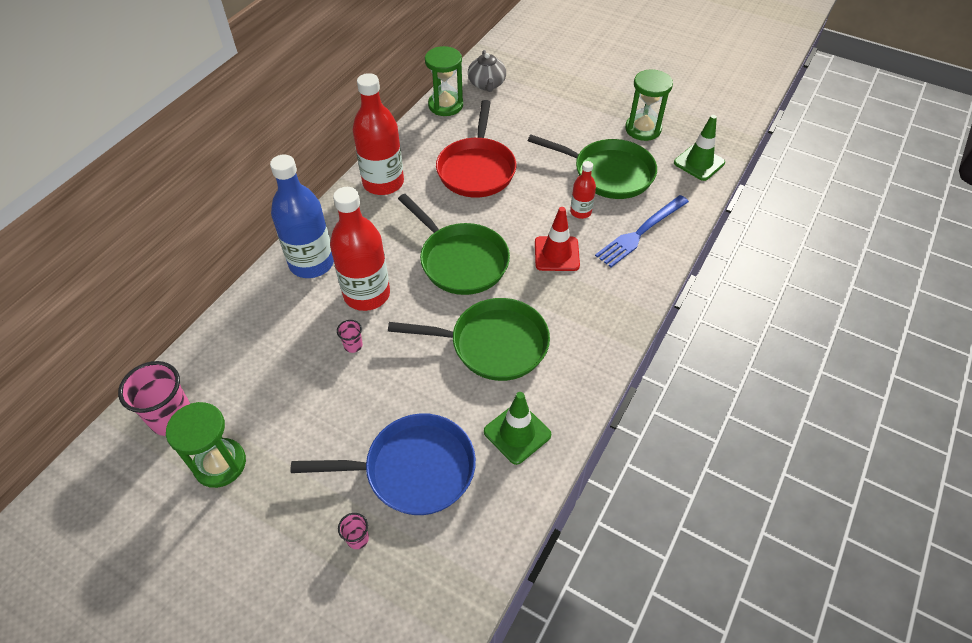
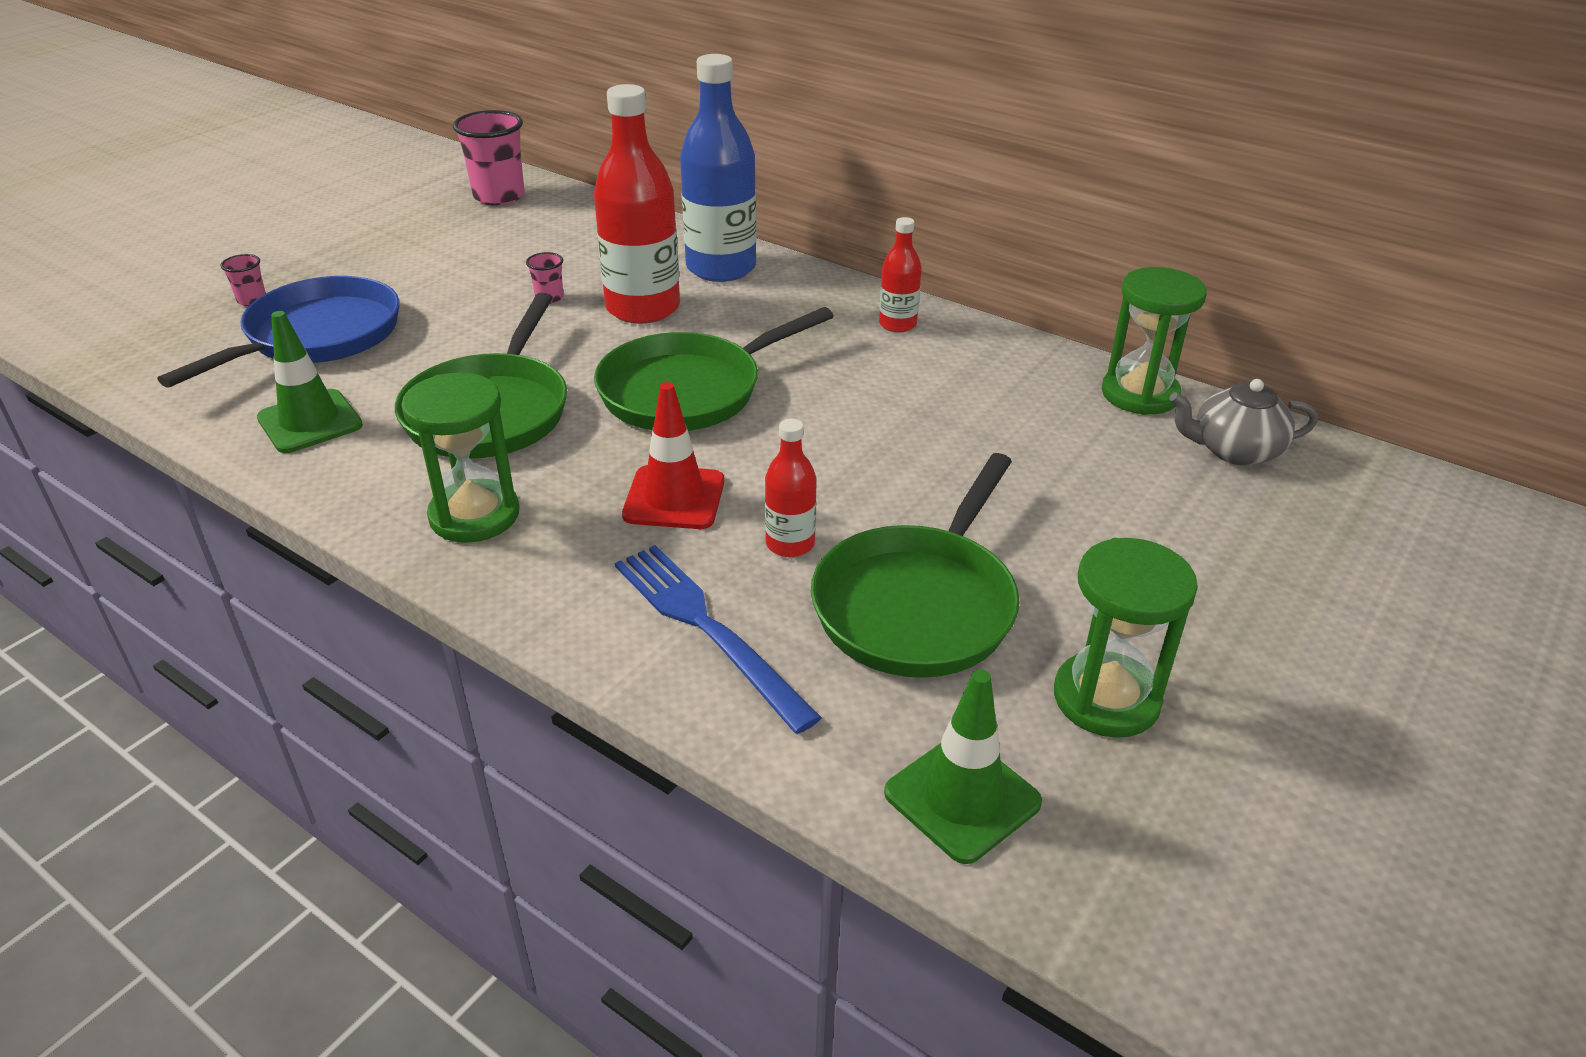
camera: 95 degrees right, 15 degrees down
(220, 464) = (417, 223): green hourglass -> green hourglass (474, 515)
(383, 183) = (897, 324): red bottle -> red bottle, size x0.50
(413, 469) = (316, 337): blue pan -> blue pan turned 150 degrees counterclockwise
(477, 169) = (934, 421): red pan -> none

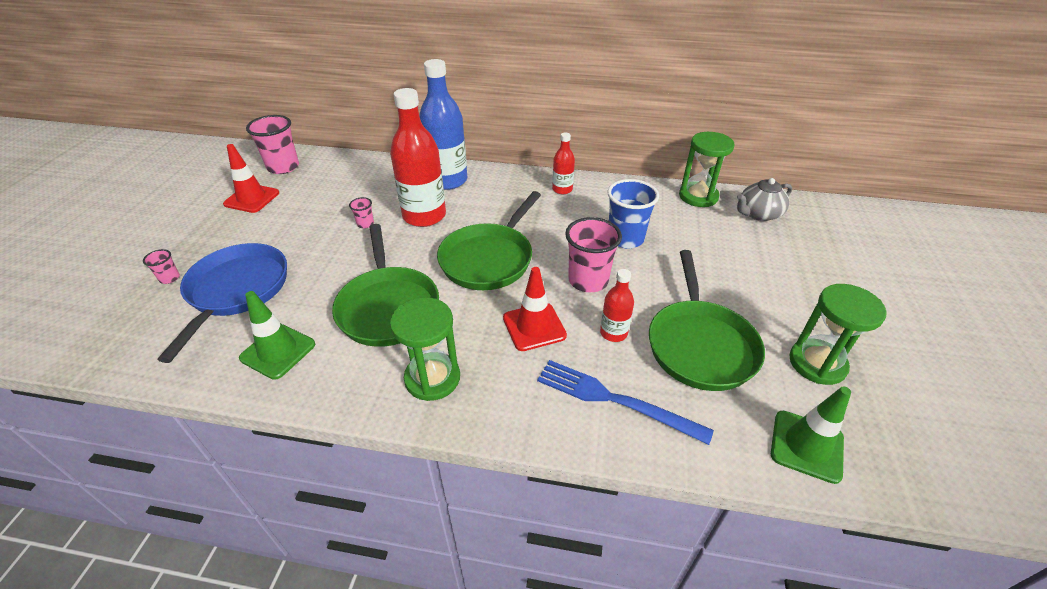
camera: 25 degrees left, 5 degrees up
(425, 228) = (252, 198): none -> red traffic cone
(817, 463) = (588, 280): none -> pink cup
(938, 422) = (625, 238): none -> blue cup

